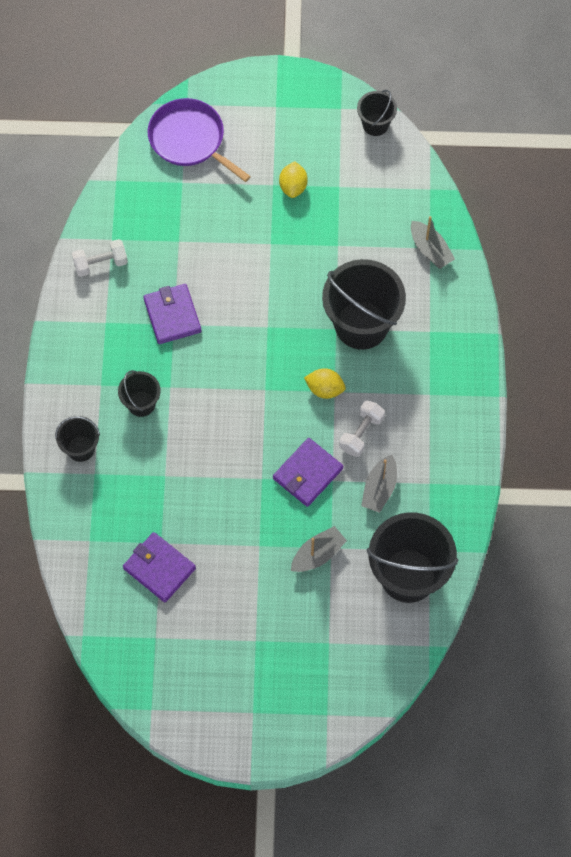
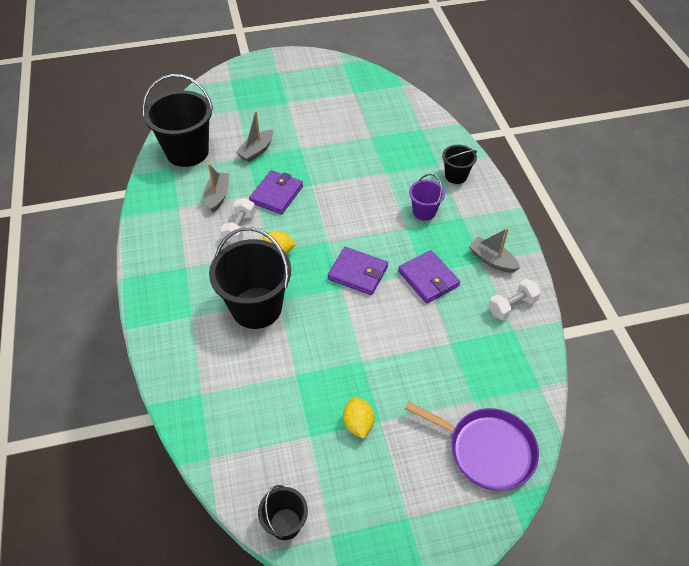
camera: 165 degrees right, 15 degrees down
(141, 404) = (424, 212): black bucket -> purple bucket
(159, 568) = (366, 124): purple wallet -> purple wallet (358, 273)
(430, 250) = (200, 391): grey boat -> grey boat (492, 260)

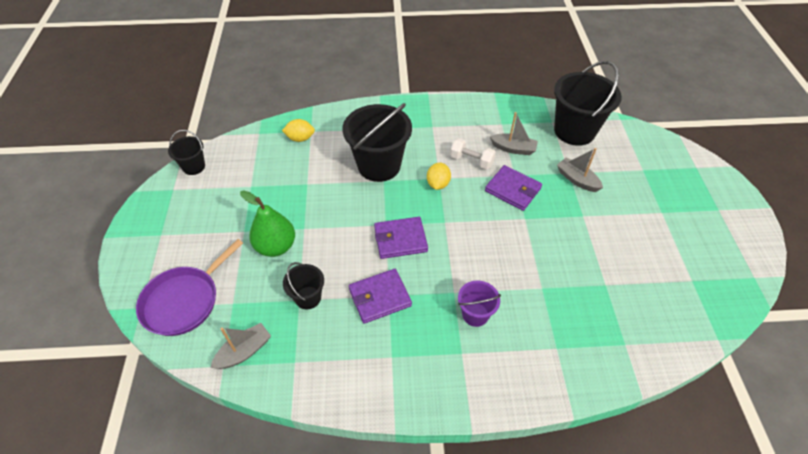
camera: 100 degrees right, 0 degrees up
(358, 273) = (400, 239): purple wallet -> purple wallet turned 45 degrees clockwise
(358, 424) = (247, 216): yellow lemon -> yellow lemon (300, 138)
(393, 381) = (276, 246): none -> green pear
(456, 176) = (534, 364): black bucket -> black bucket (308, 297)
(492, 260) = (391, 367): grey boat -> grey boat (244, 351)
(512, 306) = (324, 369): white dumbbell -> none

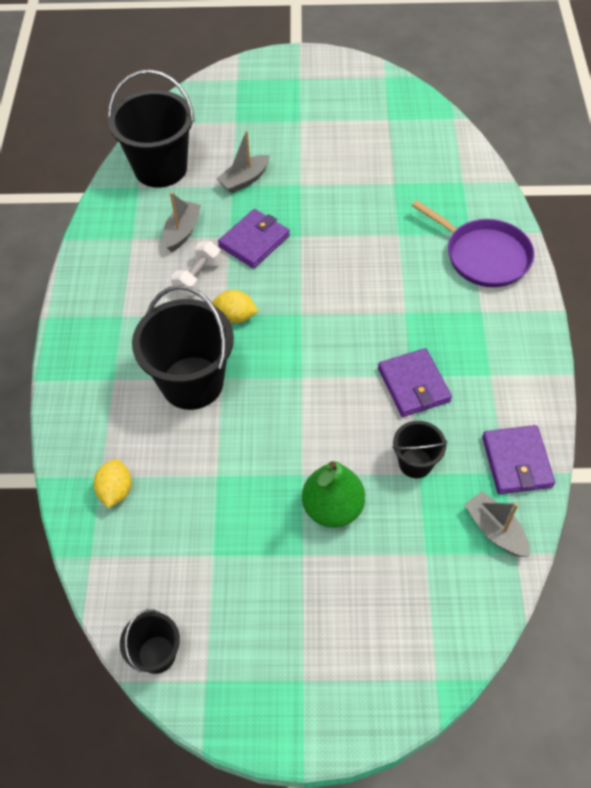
camera: 85 degrees left, 5 degrees up
(184, 301) = (424, 619): purple pan -> purple pan (483, 255)
(400, 239) = (327, 361): purple wallet -> purple wallet (516, 462)
(475, 314) = (434, 295): purple bucket -> none

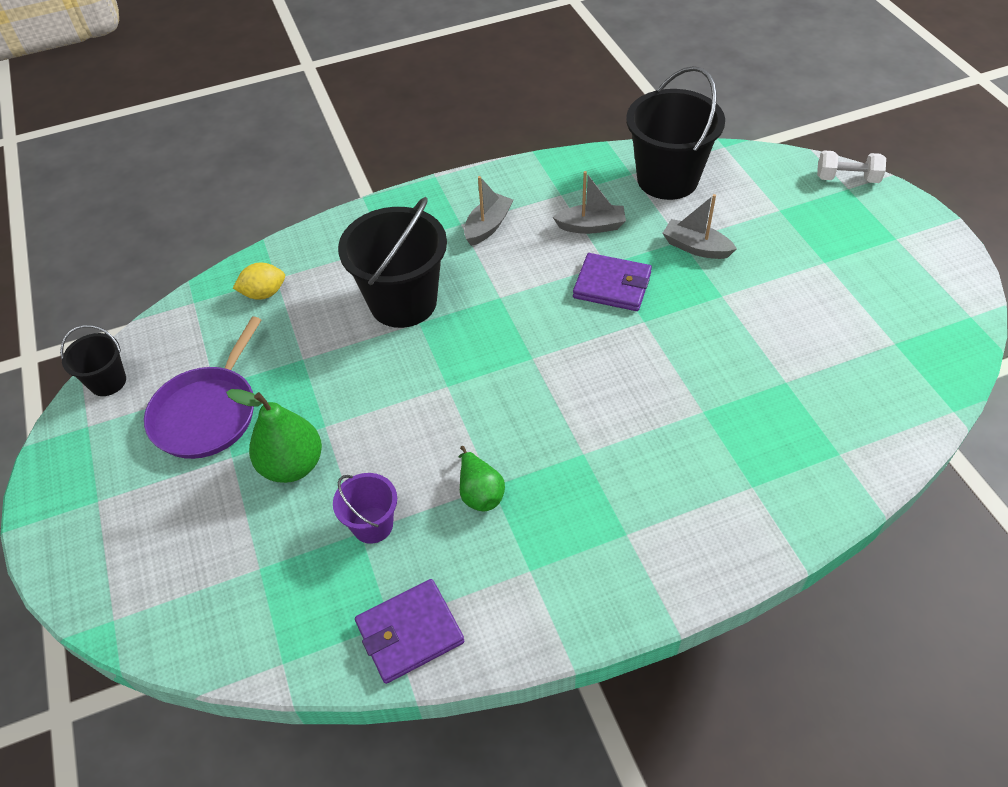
camera: 70 degrees right, 5 degrees down
(198, 277) = (537, 259): white dumbbell -> white dumbbell (847, 178)
(236, 316) = (501, 306): yellow lemon -> none
(413, 385) = (480, 492): purple wallet -> green pear
(415, 463) = (372, 525): black bucket -> purple bucket
(483, 255) = (722, 512): purple pan -> purple pan (208, 413)
(495, 530) = (307, 632): grey boat -> grey boat (488, 226)

